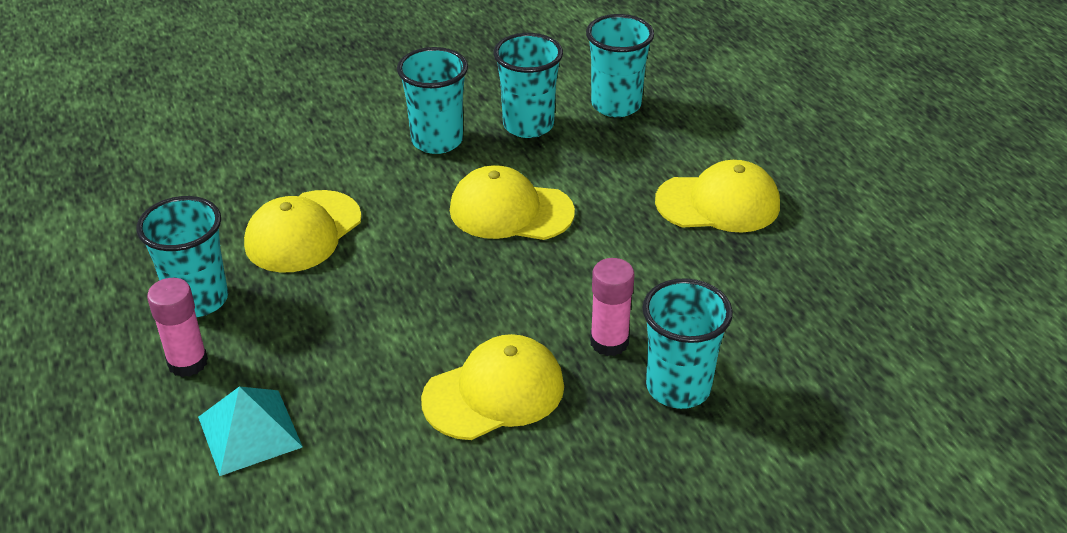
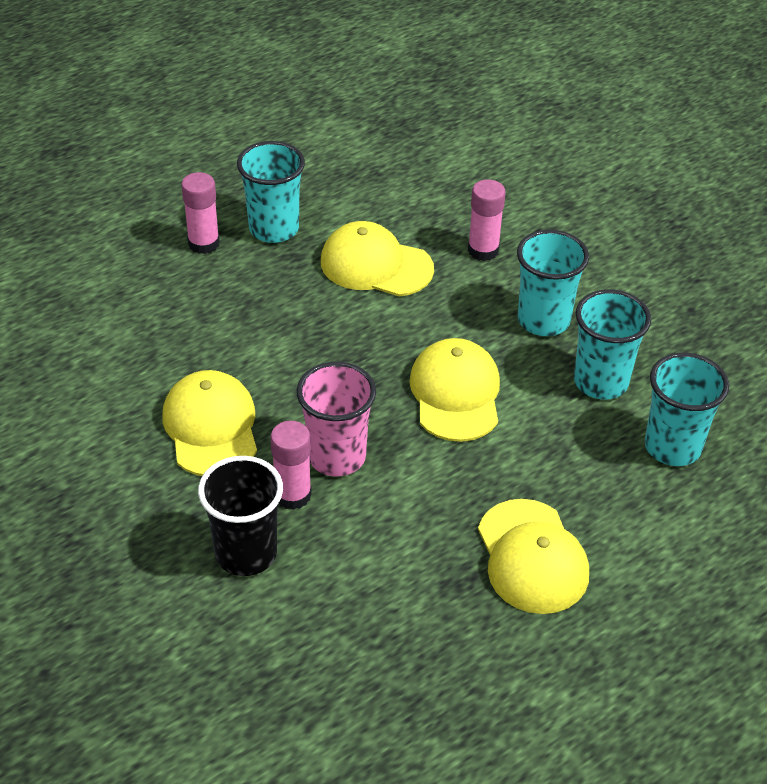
camera: 75 degrees right, 5 degrees up
(250, 431) = (140, 295): turquoise pyramid -> none
(321, 157) = (483, 250): none -> pink glue stick
(494, 393) = (211, 427): yellow cap -> yellow cap turned 150 degrees counterclockwise
(567, 303) = (336, 457): none -> pink cup
(678, 387) = (246, 553): turquoise cup -> black cup

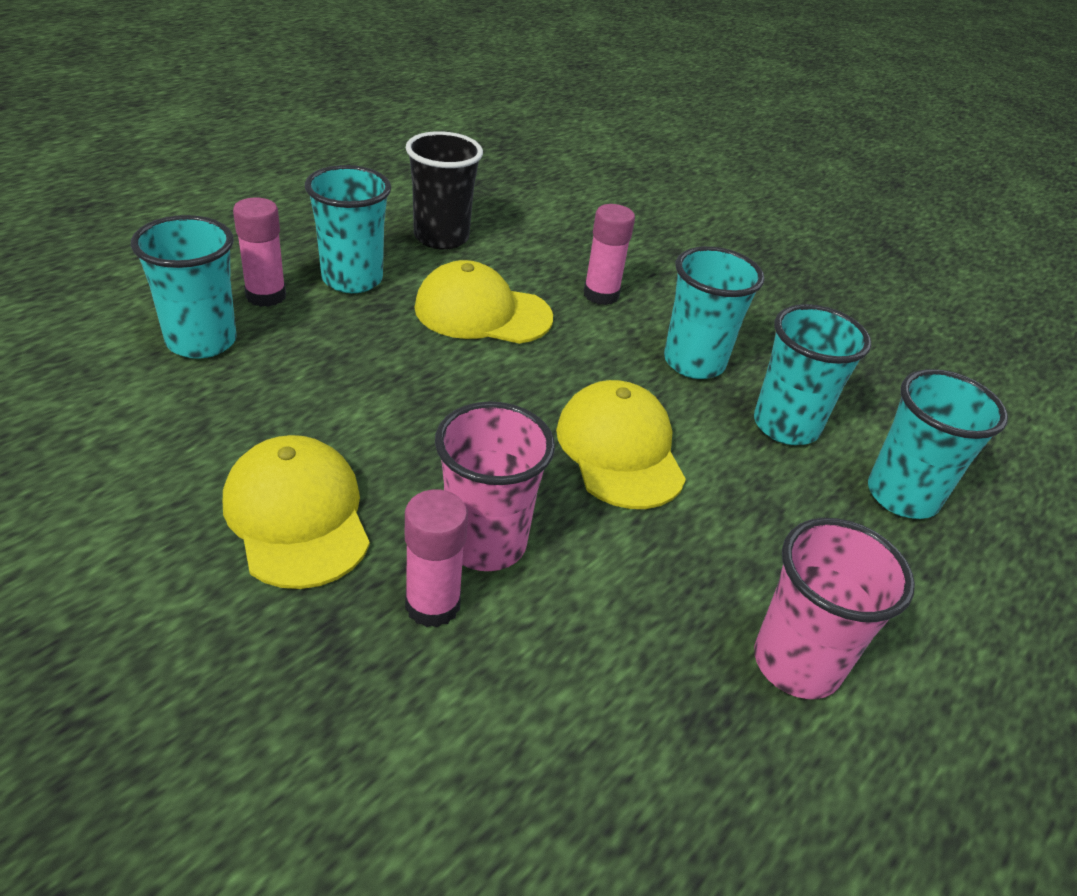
camera: 15 degrees left, 5 degrees down
(153, 284) = (201, 341): none -> turquoise cup
(246, 553) = (374, 708): black cup -> black cup (441, 237)
(532, 557) = (796, 663): yellow cap -> pink cup

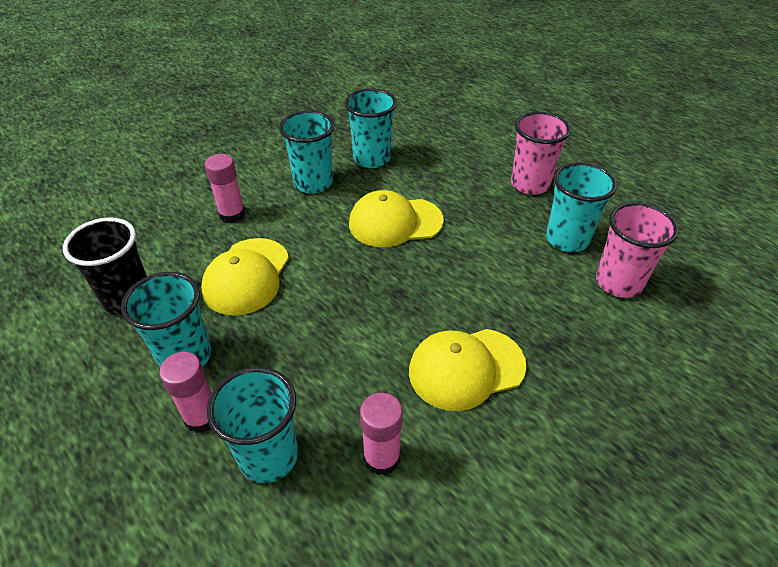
camera: 80 degrees left, 5 degrees up
(432, 605) = (523, 303): pink glue stick -> pink glue stick (381, 458)
(485, 543) = (475, 281): pink cup -> pink cup (618, 282)
(902, 496) = (422, 133): turquoise cup -> turquoise cup (567, 239)

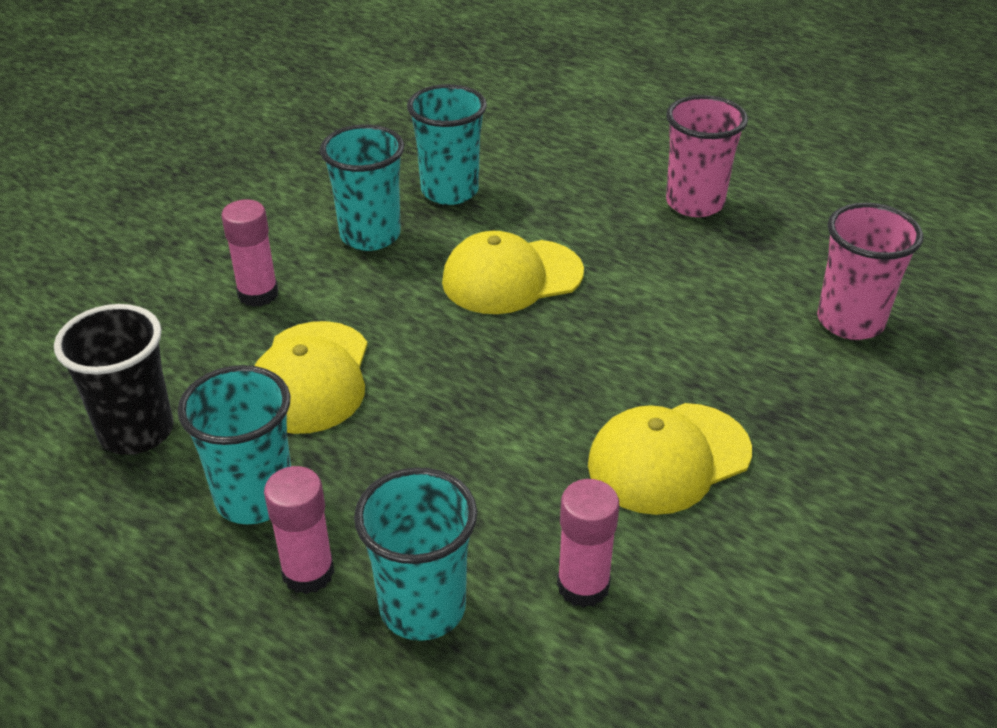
camera: 10 degrees left, 5 degrees down
(567, 239) = (766, 272): turquoise cup -> none

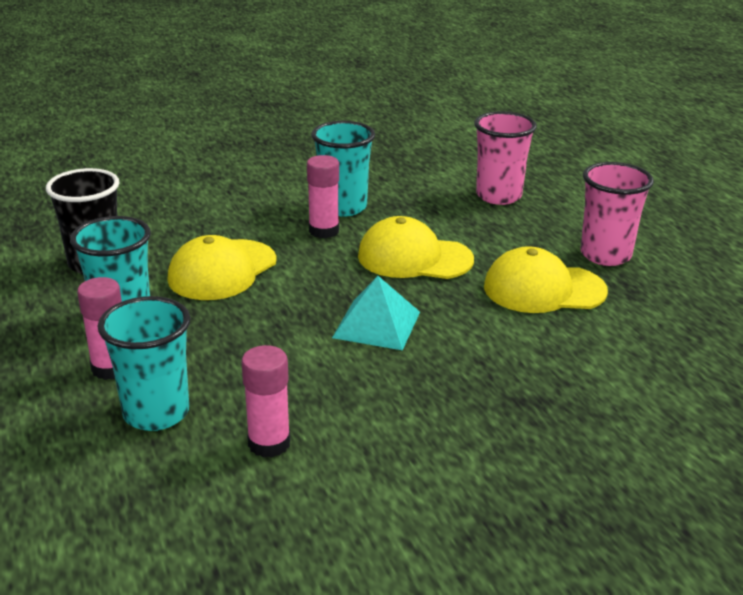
camera: 30 degrees right, 10 degrees down
(258, 294) = (238, 217): pink glue stick -> pink glue stick (324, 231)
(449, 191) = (425, 198): turquoise cup -> none
(552, 381) = (376, 324): none -> turquoise pyramid
(668, 458) = (410, 396): yellow cap -> yellow cap (543, 289)
(850, 321) = (655, 366): pink cup -> pink cup (498, 196)

